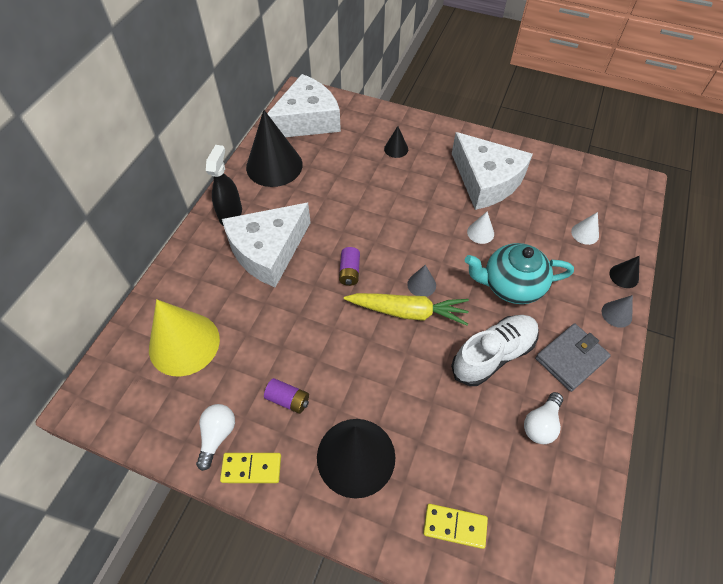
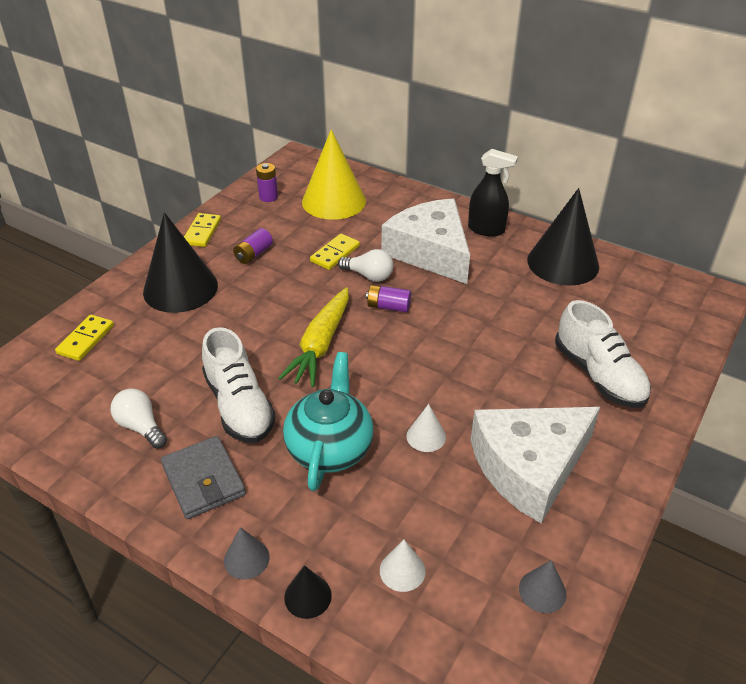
camera: 100 degrees right, 15 degrees down
(175, 414) = (268, 197): none -> purple battery
(217, 436) = (239, 216): white light bulb -> white light bulb (369, 275)
(279, 325) = (335, 254): none -> yellow domino
(307, 120) = (653, 295): white cheese -> none
(396, 149) = (598, 375): black cone -> white shoe
(421, 284) = (355, 362): grey cone -> grey cone (542, 591)

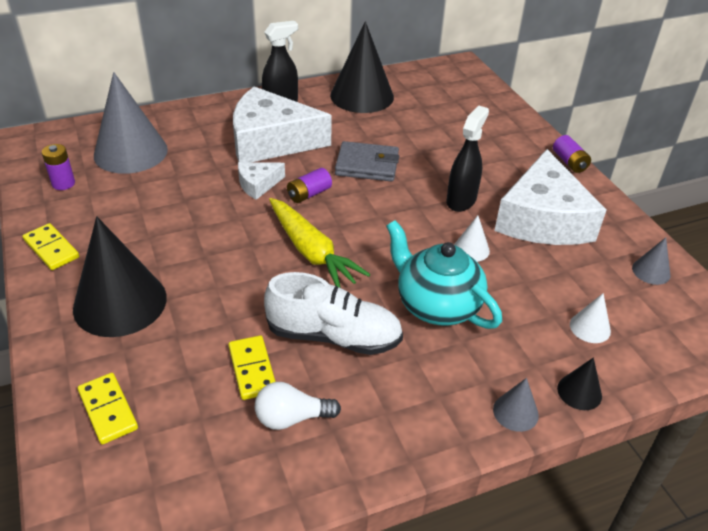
camera: 55 degrees left, 0 degrees up
(204, 480) = (403, 401): grey wallet -> grey wallet (367, 165)
(254, 254) = (137, 232): purple battery -> purple battery (569, 162)
(334, 201) = (130, 152): yellow cone -> grey cone
(335, 254) = (204, 187): yellow domino -> yellow domino (252, 369)
(369, 275) = (258, 184): white light bulb -> white cheese
(488, 397) = (461, 200): none -> black spray bottle
(598, 375) = (487, 145): white shoe -> none

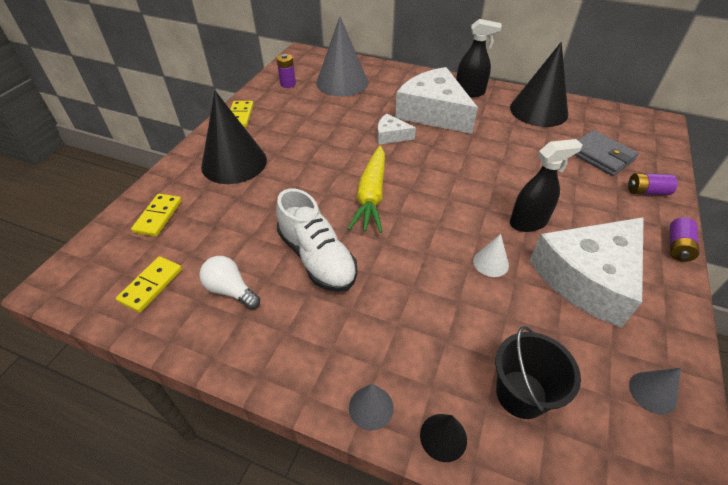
camera: 45 degrees right, 5 degrees up
(252, 369) = (248, 245): yellow domino -> yellow domino (151, 285)
(309, 194) = (416, 158): purple battery -> purple battery (647, 191)
(367, 165) = (482, 159): grey wallet -> grey wallet (601, 156)
(436, 305) = (411, 285): turquoise teapot -> none
(590, 327) = (521, 394): white cone -> black bucket

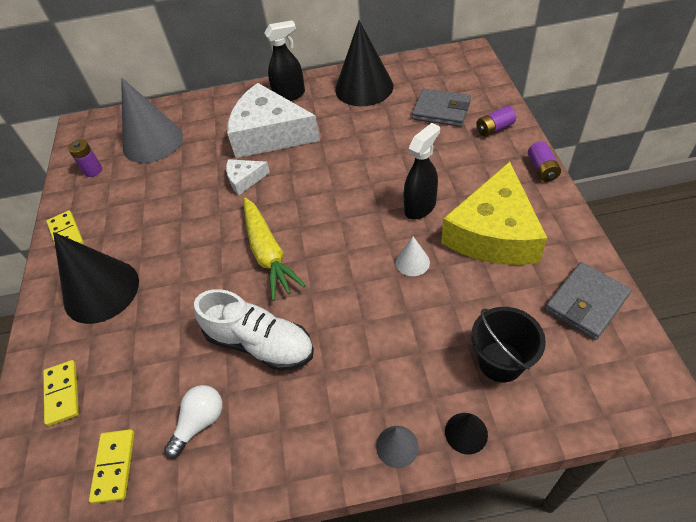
camera: 25 degrees left, 5 degrees up
(230, 290) = (200, 422): white light bulb -> white light bulb turned 120 degrees clockwise
(588, 277) = (493, 233): white cheese -> yellow cheese
(652, 392) = (586, 303): grey cone -> grey wallet

